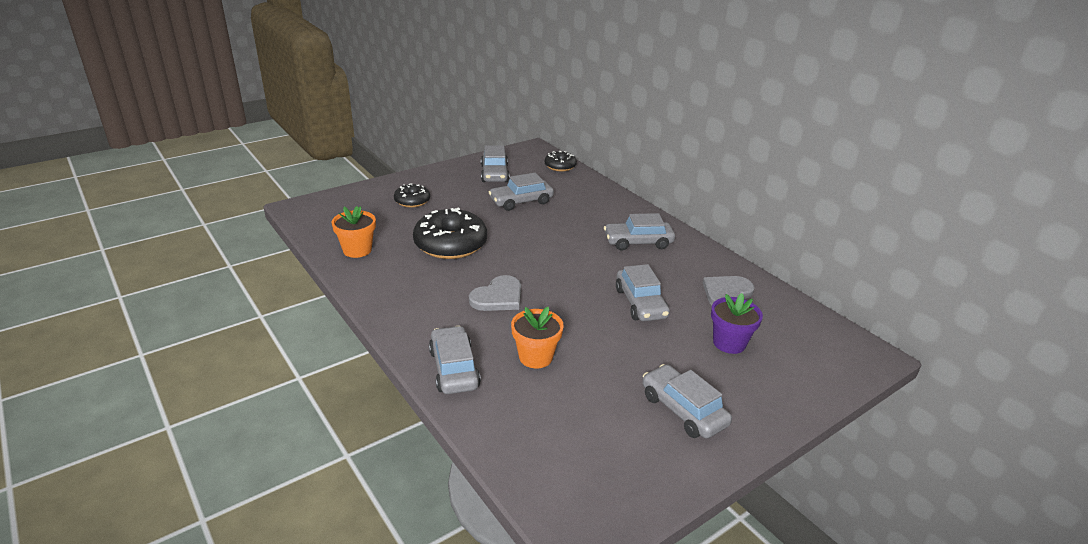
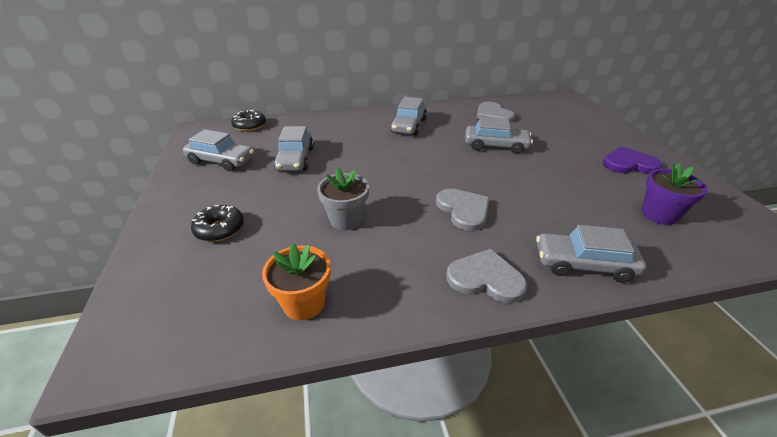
camera: 65 degrees left, 5 degrees up
(412, 318) = (485, 278): none -> grey heart
(450, 244) = (346, 219): black donut -> grey flower pot
(535, 357) = (565, 210): orange flower pot -> none
(683, 410) = (629, 163): grey car -> purple heart
(729, 343) = (551, 129): purple flower pot -> purple flower pot (659, 214)

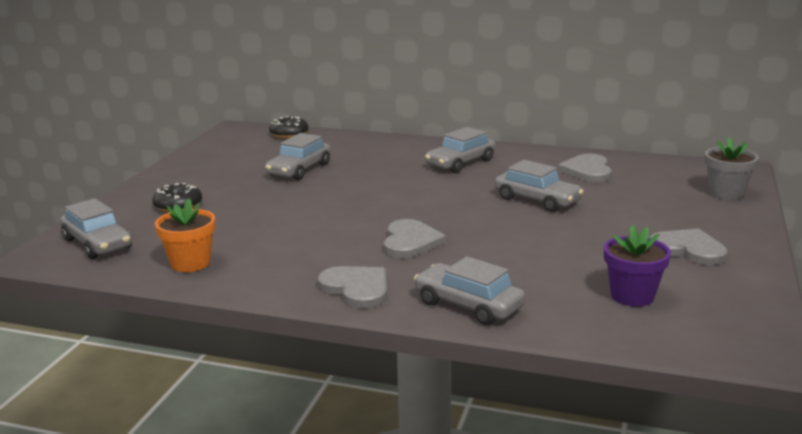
camera: 30 degrees right, 15 degrees down
(221, 161) = (230, 158): grey car -> grey car (97, 244)
(346, 219) = (288, 223): grey flower pot -> grey flower pot (726, 193)
(629, 163) = (688, 249): purple heart -> grey heart

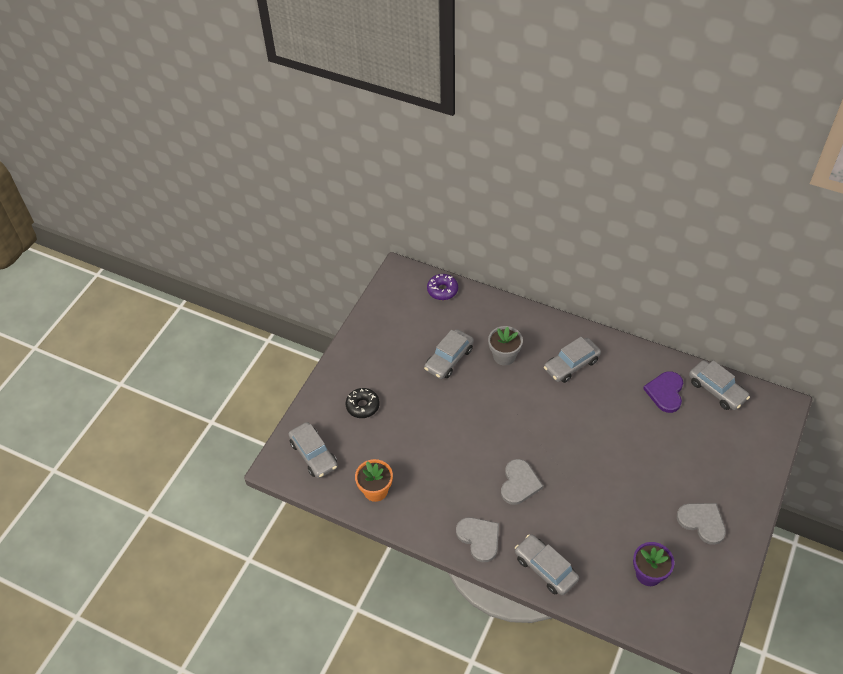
camera: 10 degrees right, 30 degrees up
(289, 134) = (442, 290): black donut -> purple donut
(537, 200) = (617, 435): grey car -> grey car (716, 390)
(588, 170) = (665, 392): grey heart -> purple heart
(726, 193) = (757, 445): grey flower pot -> grey flower pot (504, 356)

